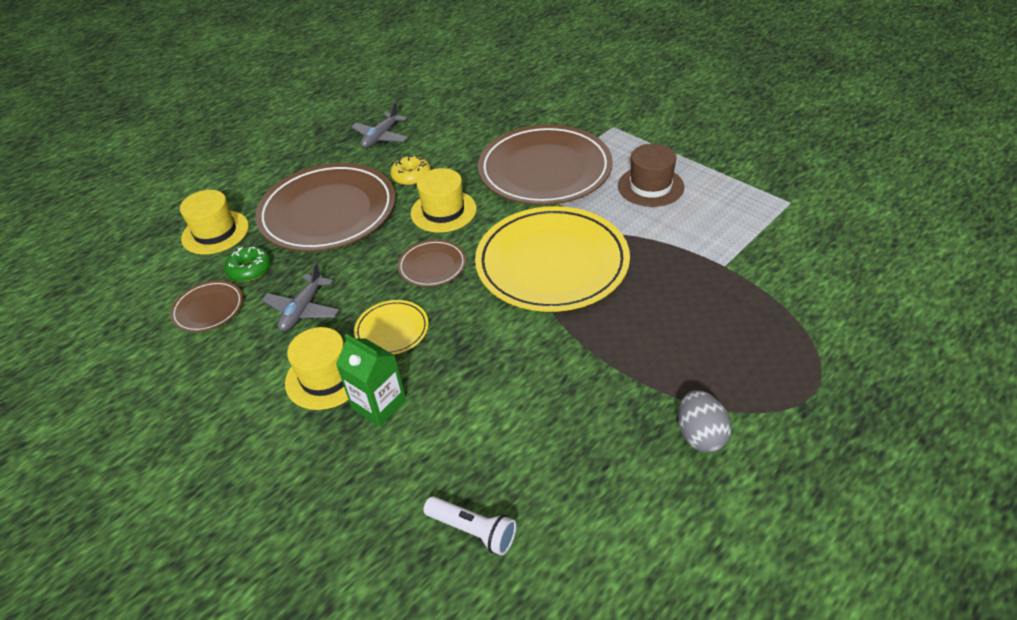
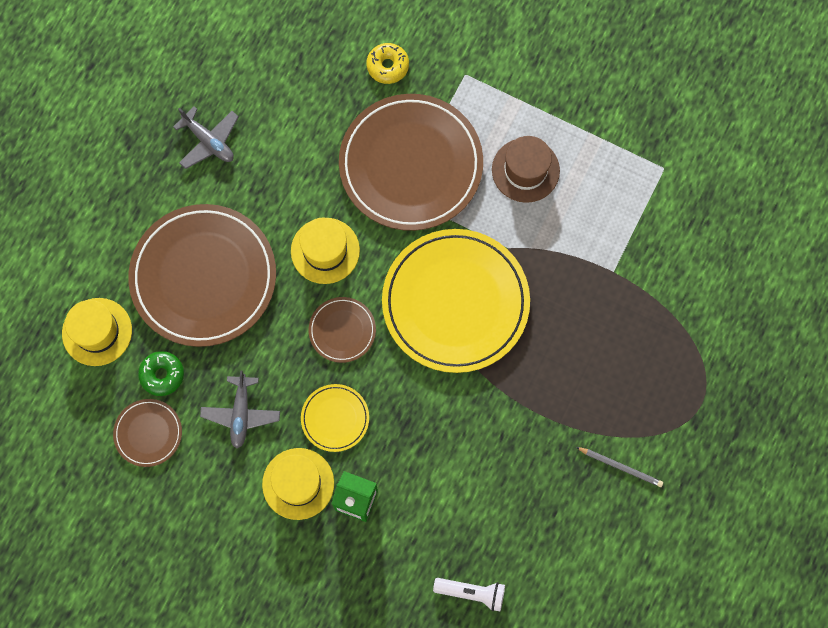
camera: 20 degrees left, 30 degrees up
(381, 137) = (209, 141): grey plane -> grey plane turned 60 degrees counterclockwise
(411, 176) = (270, 202): yellow donut -> yellow donut (387, 66)
(700, 435) = (620, 467): grey egg -> grey pencil

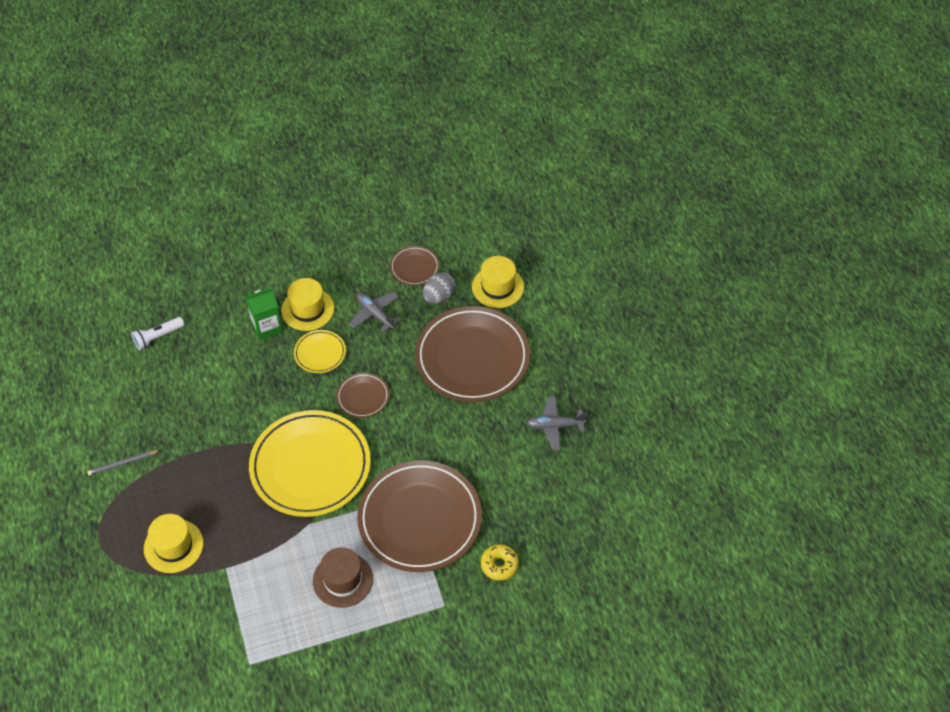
camera: 135 degrees right, 20 degrees down
(162, 375) = (439, 297): green donut -> grey egg
(325, 250) = (419, 428): yellow hat -> yellow hat (173, 546)

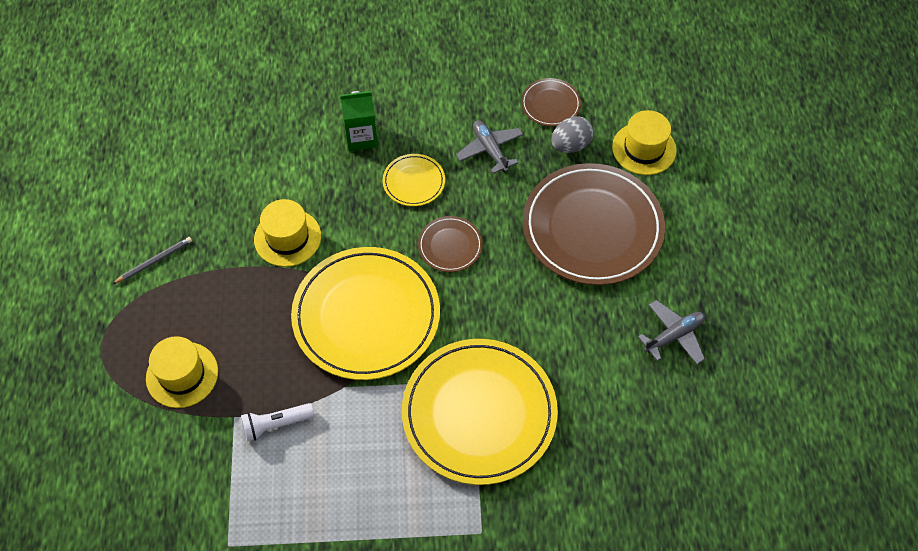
camera: 15 degrees right, 5 degrees up
(123, 463) = (154, 261): grey pencil -> grey pencil turned 150 degrees clockwise
(158, 337) = (236, 122): white flashlight -> white flashlight (276, 424)
(307, 309) = (413, 127): yellow hat -> yellow hat (287, 238)
(342, 580) = (367, 467): brown hat -> none
(419, 519) = (479, 413): brown plate -> yellow plate
(499, 565) = (562, 497): yellow donut -> none
(555, 426) = (673, 336): grey plane -> grey plane turned 135 degrees clockwise

